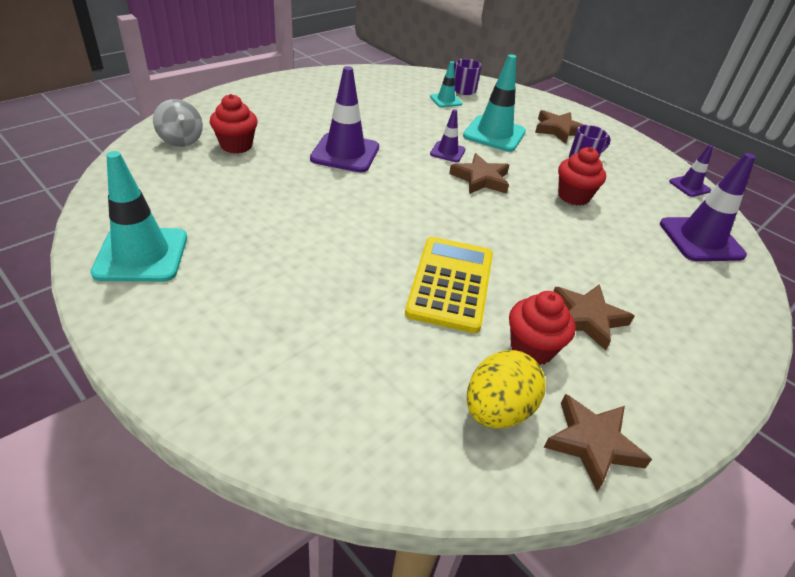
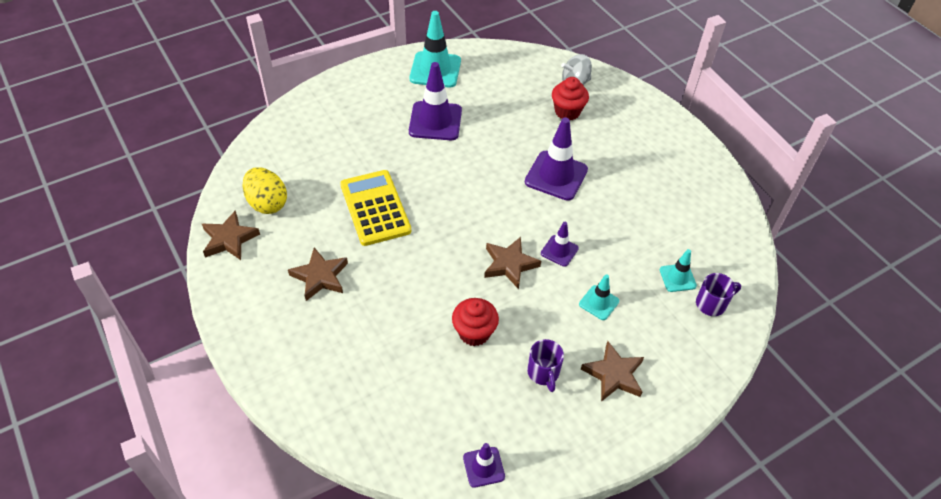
camera: 105 degrees right, 10 degrees up
(451, 284) = (375, 208): yellow calculator -> yellow calculator turned 135 degrees counterclockwise
(494, 134) = (599, 303): turquoise traffic cone -> turquoise traffic cone, size x0.54
(532, 348) = (304, 234): red cupcake -> none
(701, 239) = (389, 418): purple traffic cone -> purple traffic cone (435, 121)

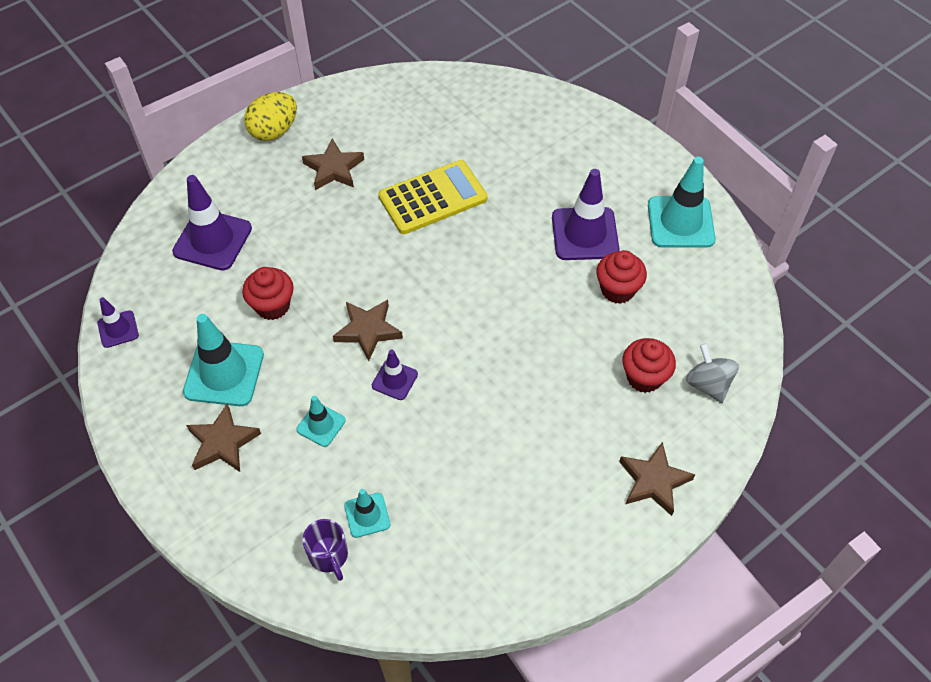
camera: 85 degrees right, 5 degrees up
(229, 239) = (373, 93): brown star -> brown star (653, 481)
(267, 203) = (424, 110): yellow egg -> yellow egg (274, 131)
(491, 112) = (617, 290): none -> red cupcake
(543, 373) = (224, 373): purple mug -> turquoise traffic cone
(556, 176) = (519, 370): purple traffic cone -> purple traffic cone (212, 240)

